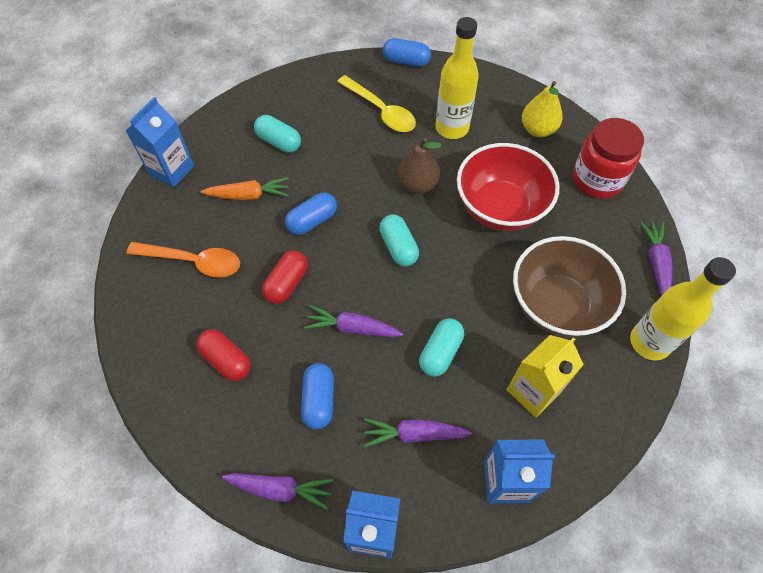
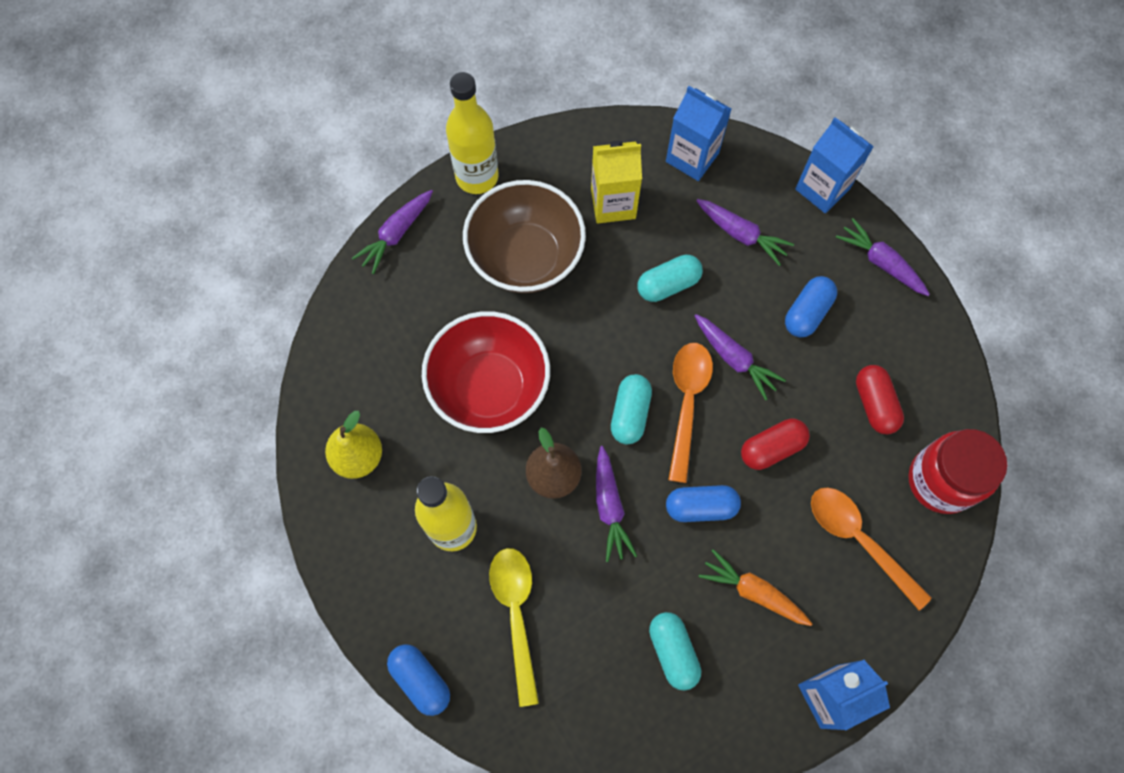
camera: 145 degrees left, 10 degrees up
(365, 277) = (687, 403): none -> orange spoon
(369, 188) = (610, 507): none -> purple carrot
(597, 180) = (359, 352): red jar -> red jar (940, 481)

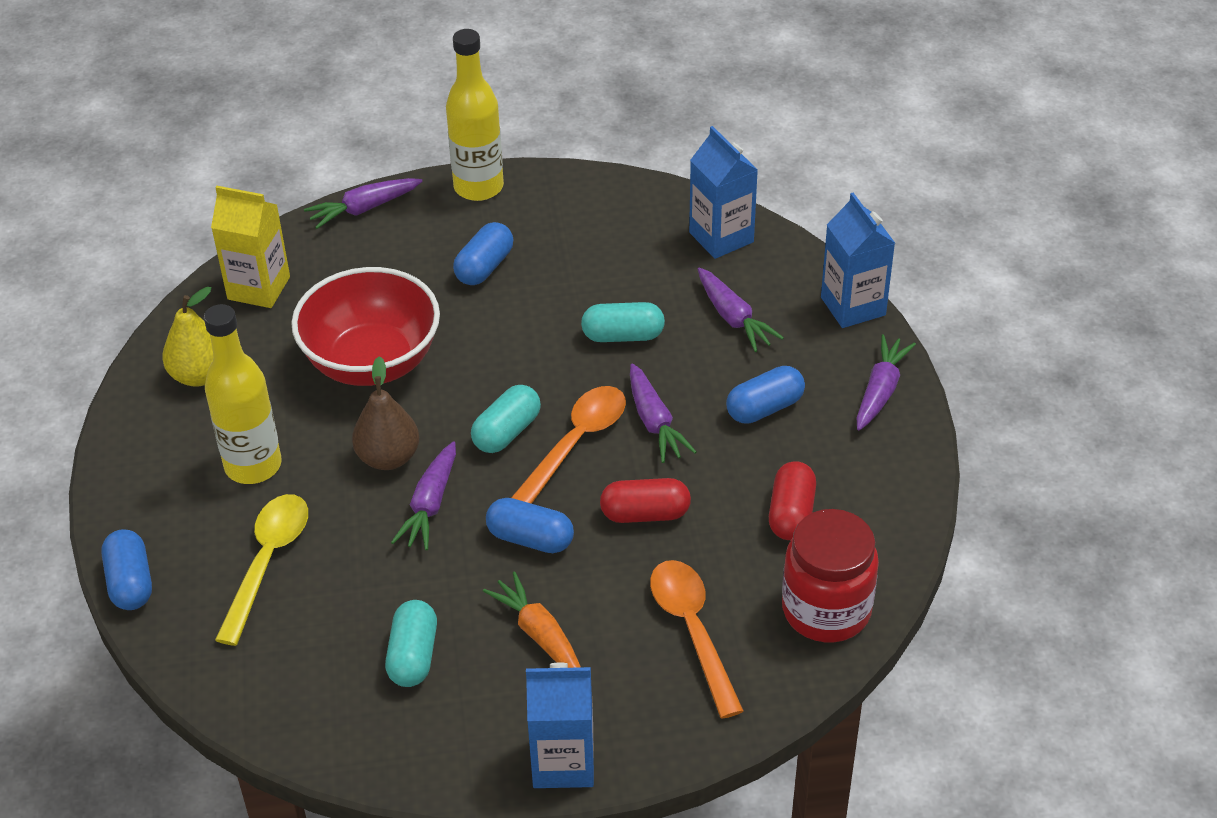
camera: 25 degrees right, 25 degrees down
(525, 257) = (484, 267): brown bowl -> blue capsule
(613, 203) = (608, 250): yellow carton -> yellow carton (259, 288)
(881, 262) = (880, 390): purple carrot -> purple carrot turned 45 degrees clockwise

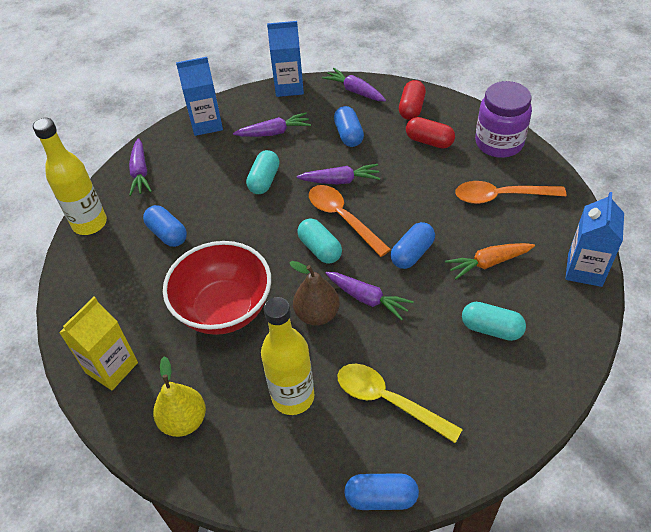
camera: 70 degrees left, 5 degrees up
(364, 209) = (69, 290): purple carrot -> purple carrot (140, 173)
(645, 514) = (409, 198): red capsule -> red capsule (411, 108)
(826, 610) = (499, 143): red jar -> purple jar

